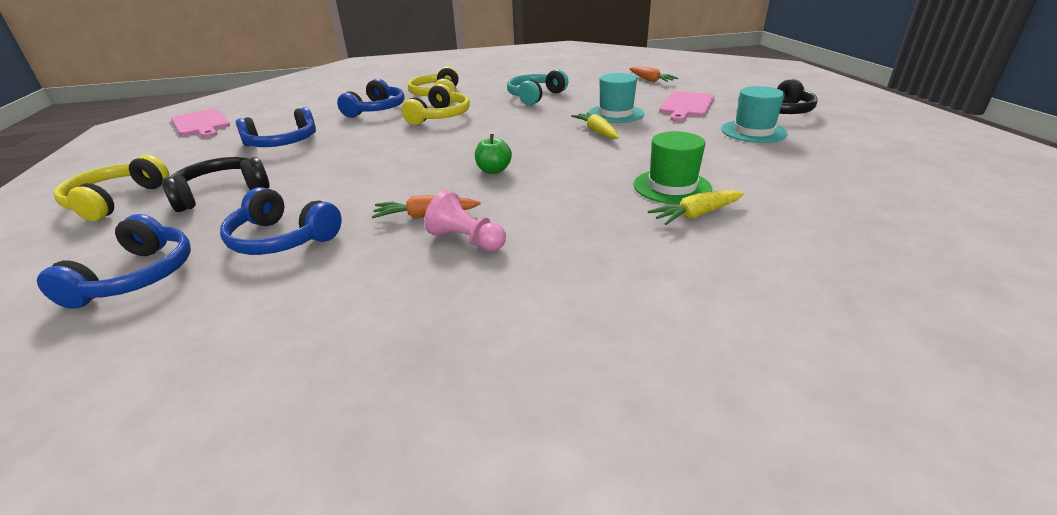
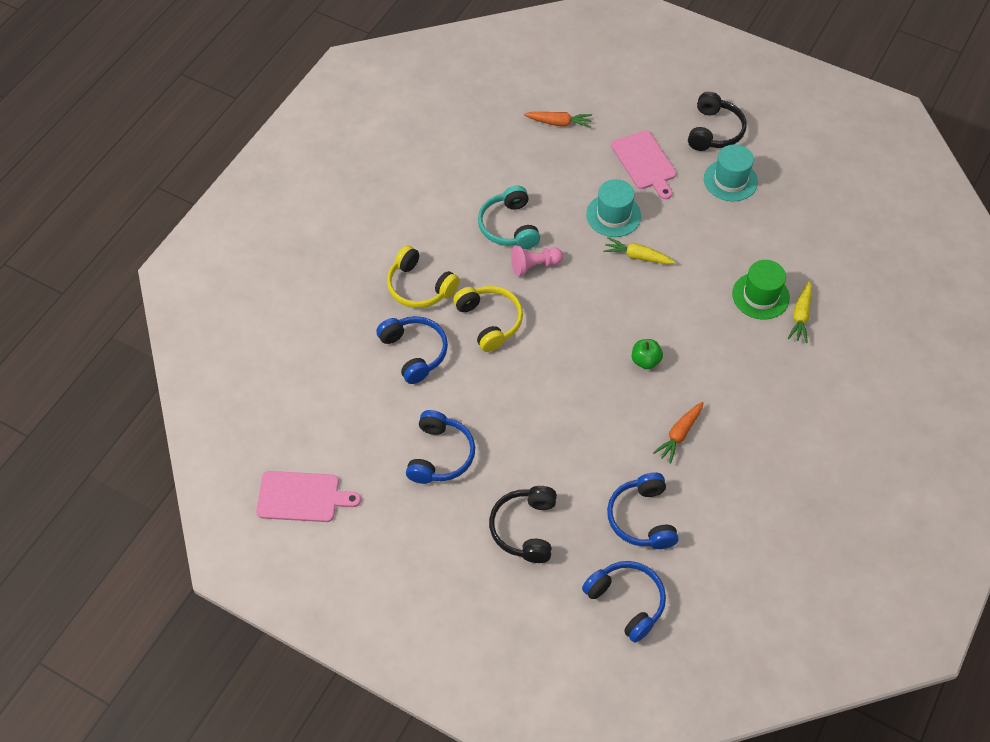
camera: 50 degrees left, 25 degrees up
(116, 200) = (472, 596): yellow headphones -> none
(282, 239) = (642, 518): blue headphones -> blue headphones turned 105 degrees clockwise
(466, 240) = (729, 433): pink pawn -> pink pawn (534, 266)

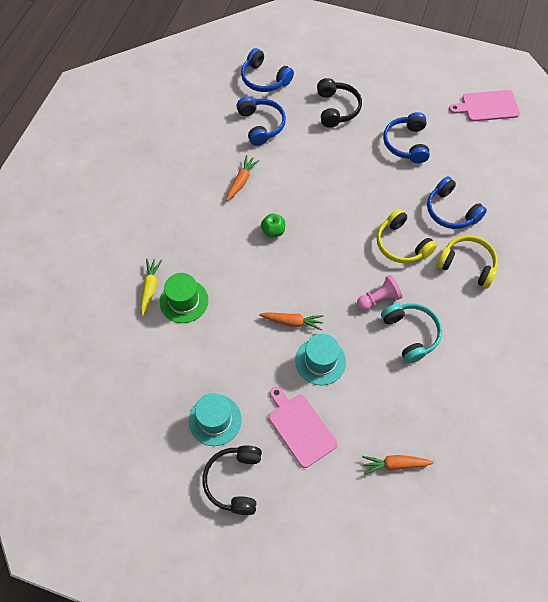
camera: 170 degrees right, 5 degrees up
(637, 256) = (292, 322): yellow carrot -> orange carrot

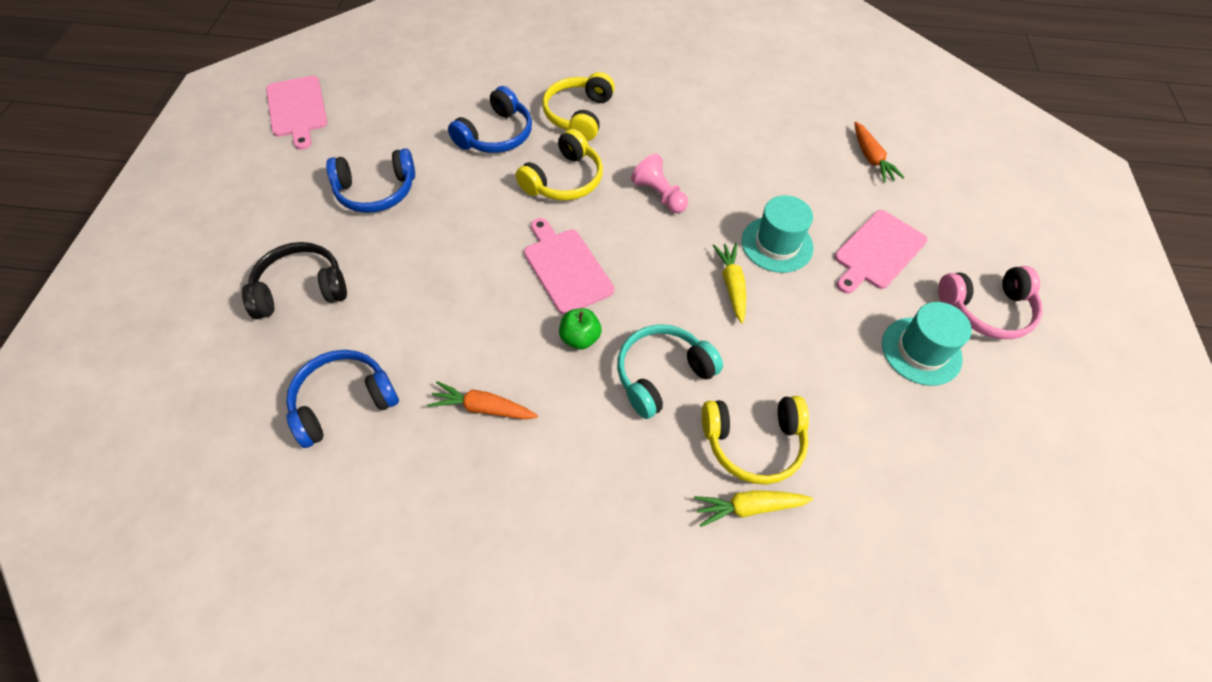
camera: 105 degrees left, 5 degrees down
(184, 301) = (753, 443): green hat -> yellow headphones
(234, 481) = (986, 310): black headphones -> pink headphones
(264, 79) = (217, 420): blue headphones -> none
(292, 322) = (731, 285): orange carrot -> yellow carrot
(325, 233) = (566, 268): none -> pink cutting board
(411, 334) = (698, 159): turquoise headphones -> turquoise headphones (662, 374)

